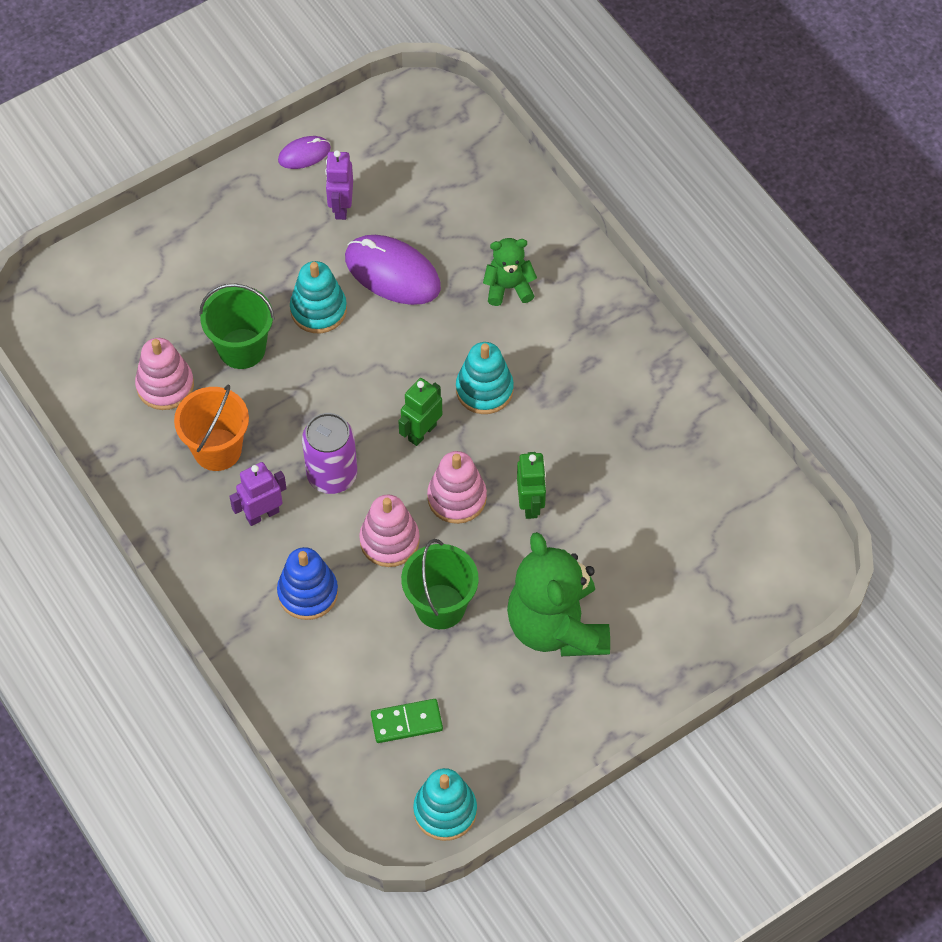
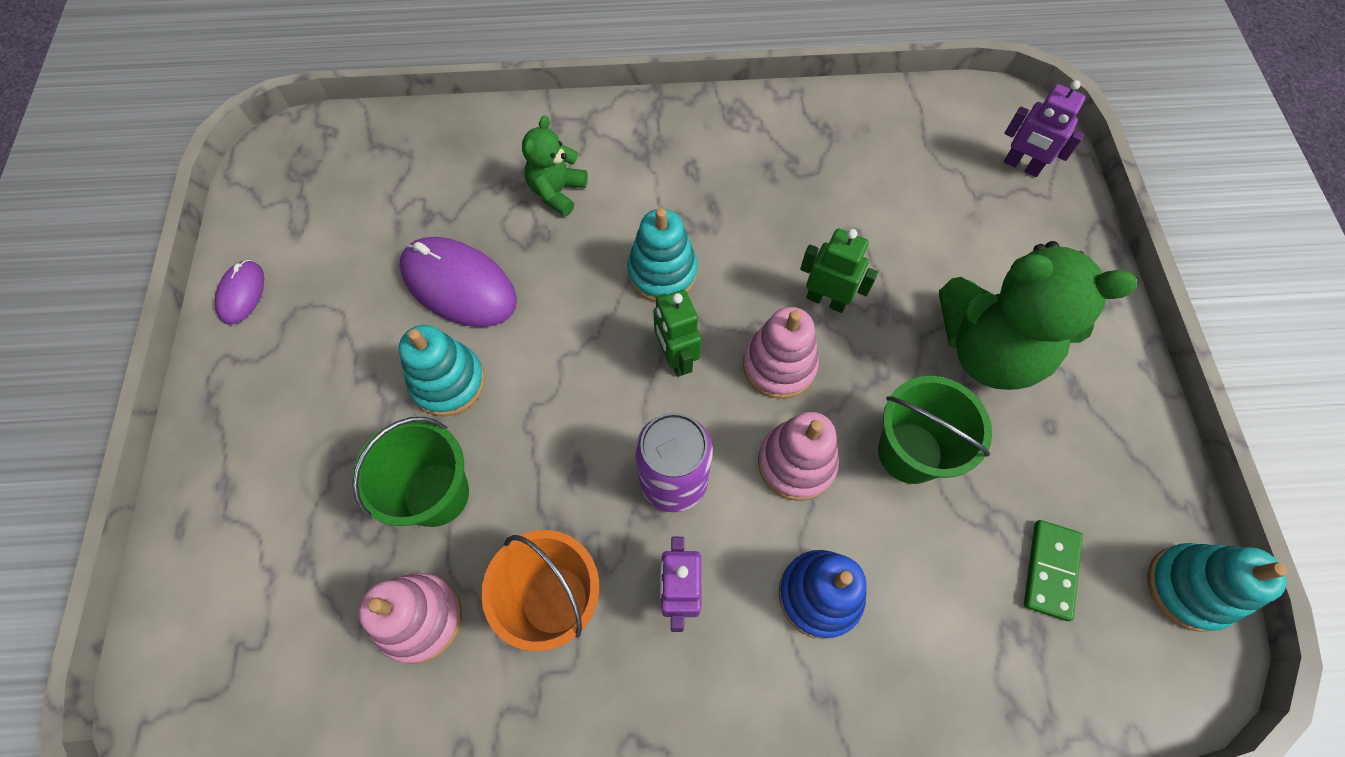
camera: 60 degrees left, 5 degrees up
(341, 207) = (338, 292): purple robot -> purple robot (1021, 166)
(392, 273) = (459, 285): purple mouse -> purple mouse turned 60 degrees clockwise

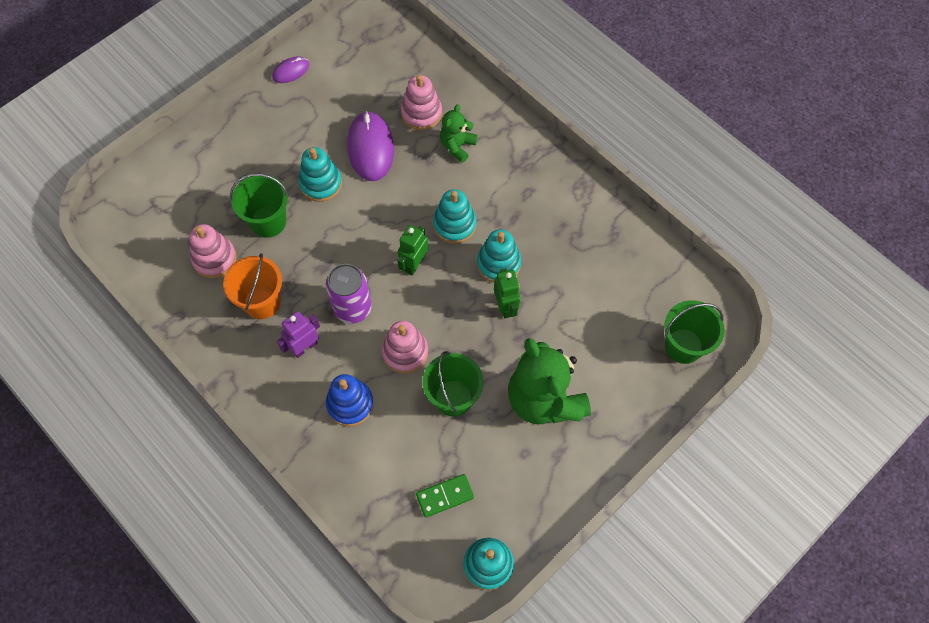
camera: 50 degrees right, 0 degrees up
(557, 192) = (457, 146): green teddy bear -> green teddy bear turned 45 degrees counterclockwise
(760, 265) = (498, 264): none -> turquoise stacking toy
(779, 365) = (449, 310): pink stacking toy -> pink stacking toy (421, 113)
(1021, 166) = (683, 346): purple robot -> green bucket

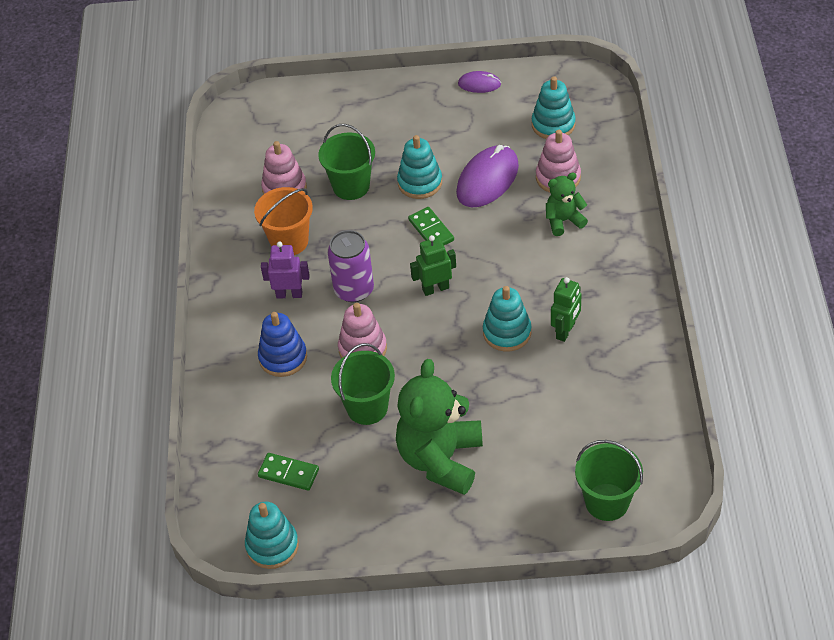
camera: 45 degrees right, 15 degrees down
(366, 218) = (431, 230): none -> green domino
(454, 225) = (499, 279): turquoise stacking toy -> turquoise stacking toy (553, 125)
(505, 306) = (479, 368): green robot -> green robot (566, 331)

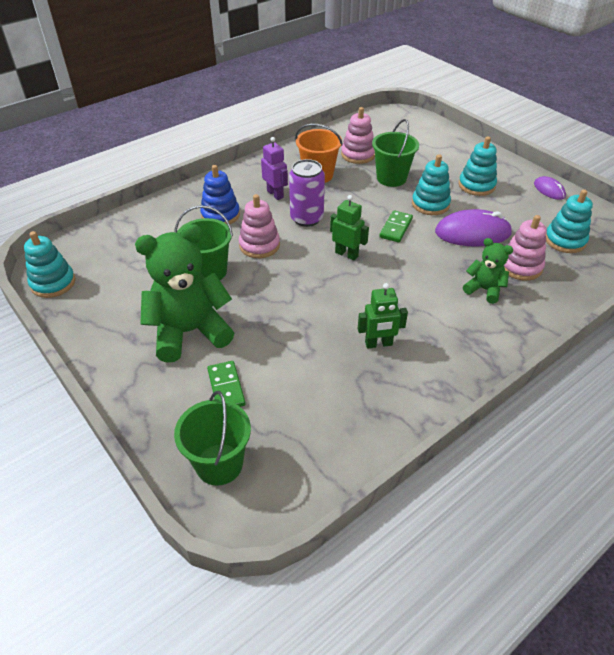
camera: 50 degrees right, 5 degrees down
(288, 473) = (123, 261): green domino -> green domino (226, 387)
(507, 332) = (343, 310): turquoise stacking toy -> turquoise stacking toy (476, 185)

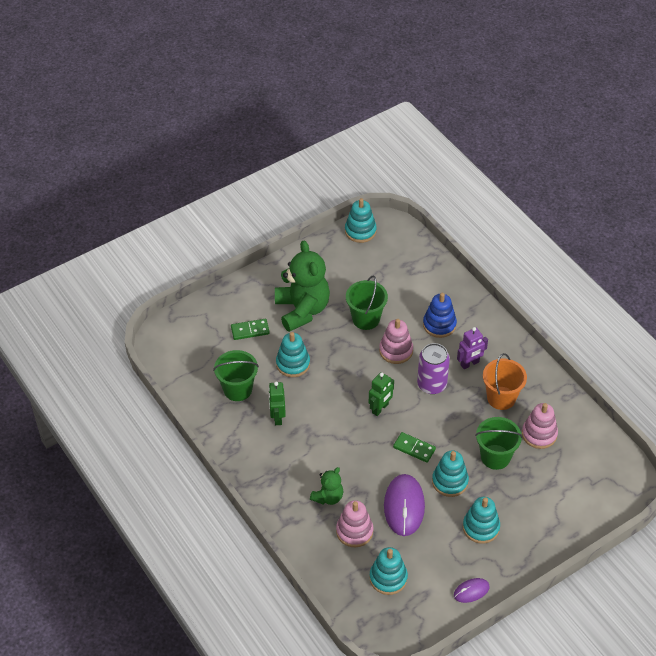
camera: 95 degrees right, 5 degrees up
(219, 464) = (193, 328): green bucket -> green bucket (237, 389)
(286, 335) = (293, 364): none -> turquoise stacking toy

